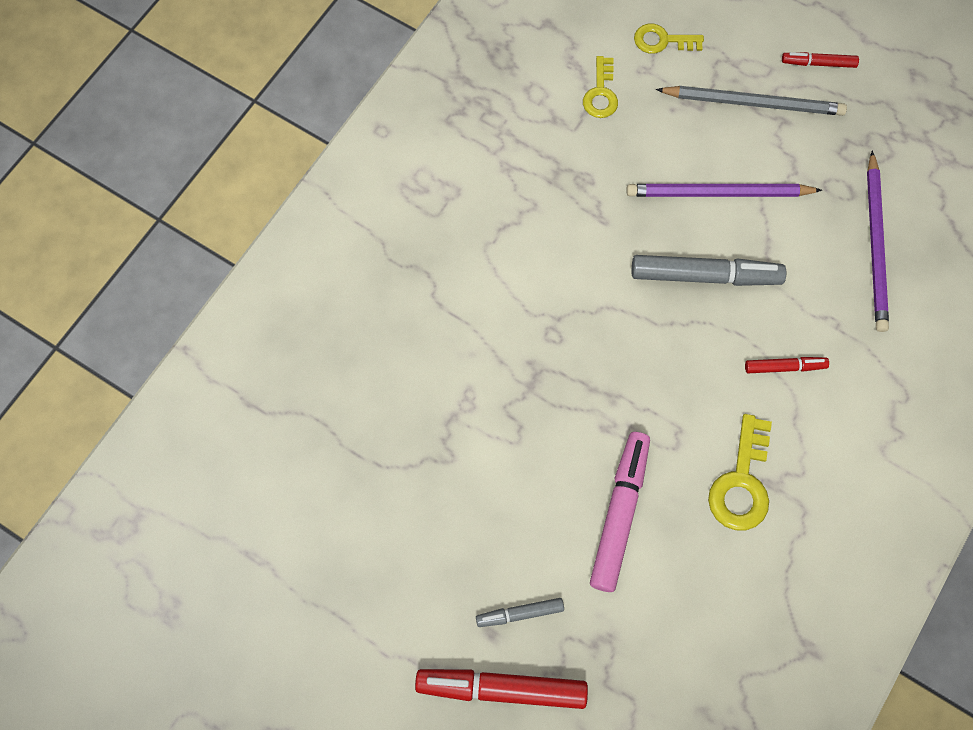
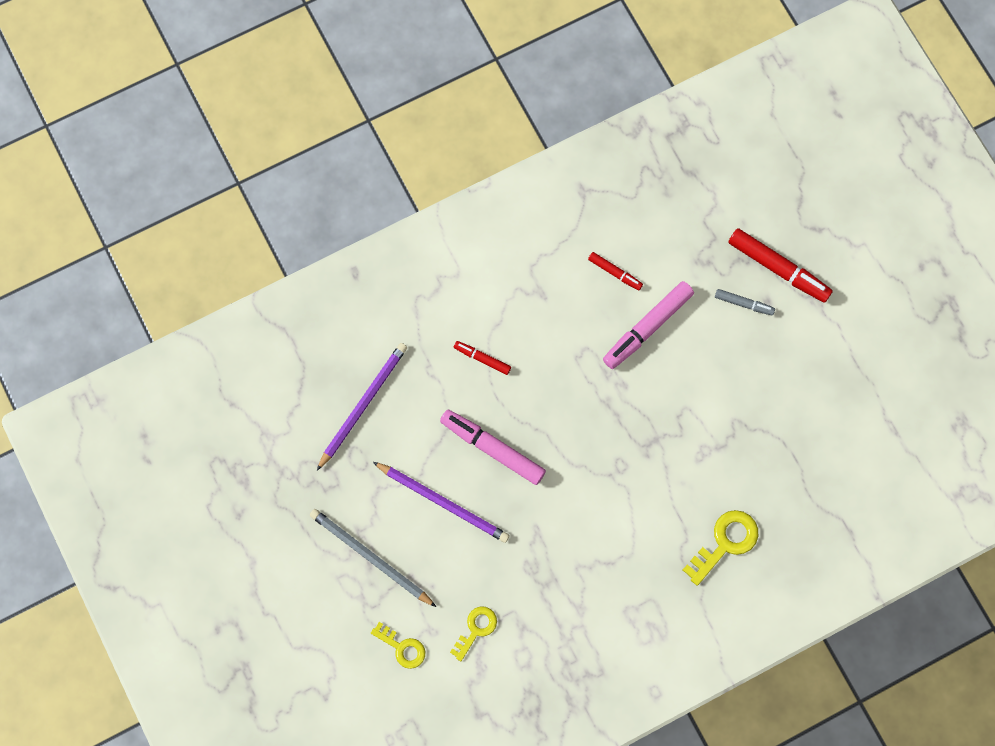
camera: 150 degrees left, 5 degrees up
(705, 276) = (492, 448): grey marker -> pink marker
(741, 482) = (559, 304): yellow key -> yellow key (725, 543)
(818, 63) = (301, 562): red marker -> red marker (615, 273)

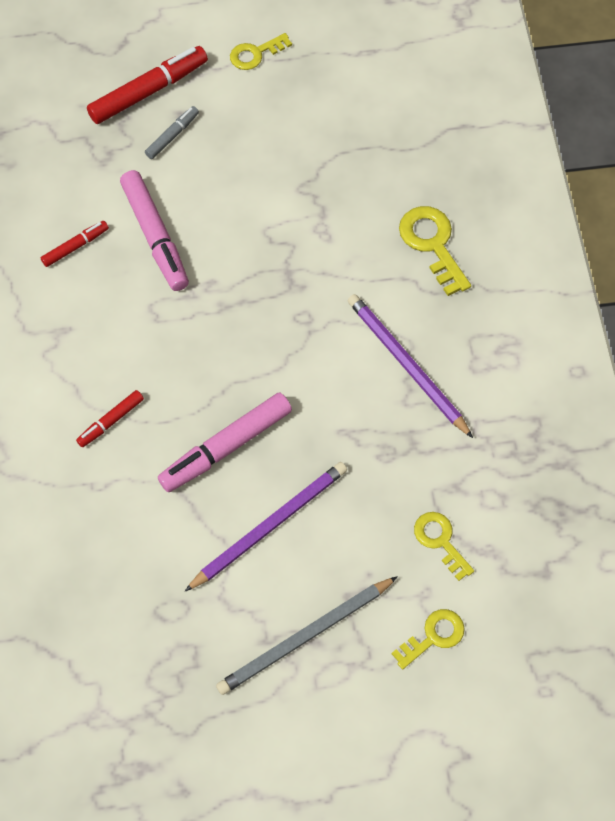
camera: 70 degrees left, 10 degrees down
(363, 405) = (105, 580): purple pencil -> purple pencil (406, 365)
(851, 338) = (255, 54): none -> yellow key

